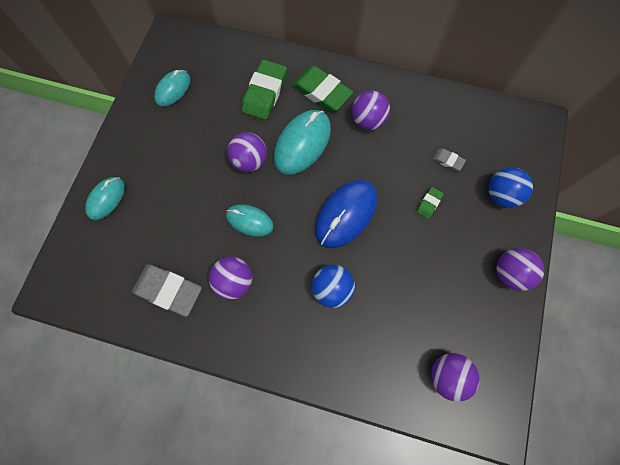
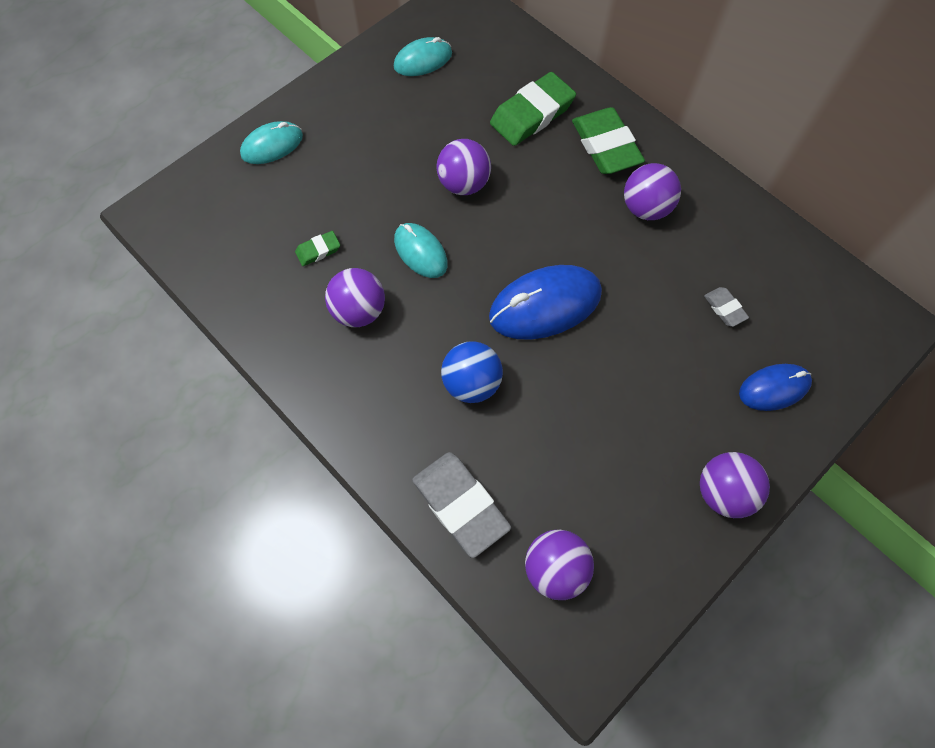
camera: 30 degrees right, 5 degrees down
(168, 290) = (278, 281): grey eraser -> grey eraser (460, 505)
(302, 143) = (542, 195): turquoise mouse -> none
(429, 204) = (664, 348): green eraser -> green eraser (318, 250)
(501, 195) = (774, 388): blue ball -> blue mouse

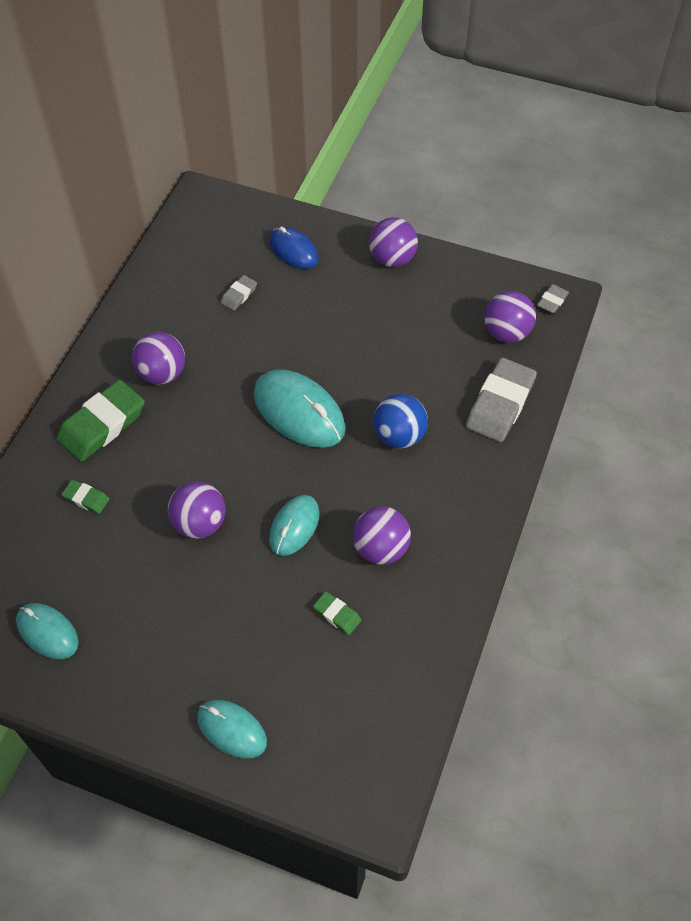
camera: 115 degrees left, 10 degrees down
(532, 114) = (86, 498): green eraser -> green eraser, size x0.48
(545, 305) = (299, 412): blue mouse -> turquoise mouse
(580, 655) = (552, 301): none -> grey eraser

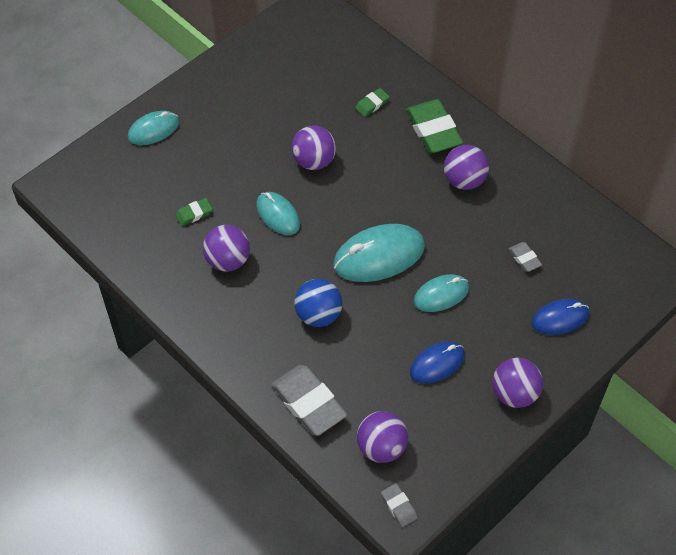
camera: 115 degrees right, 0 degrees up
(47, 632) = (280, 59): turquoise mouse -> turquoise mouse (441, 295)
(396, 322) = (437, 364): none -> blue mouse

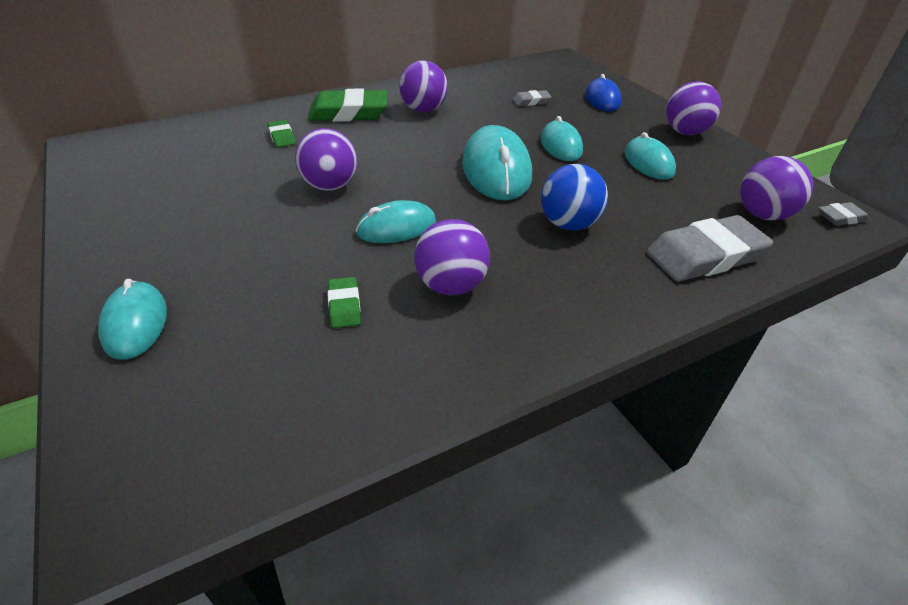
camera: 75 degrees left, 15 degrees down
(437, 364) = (648, 163): blue mouse -> turquoise mouse

